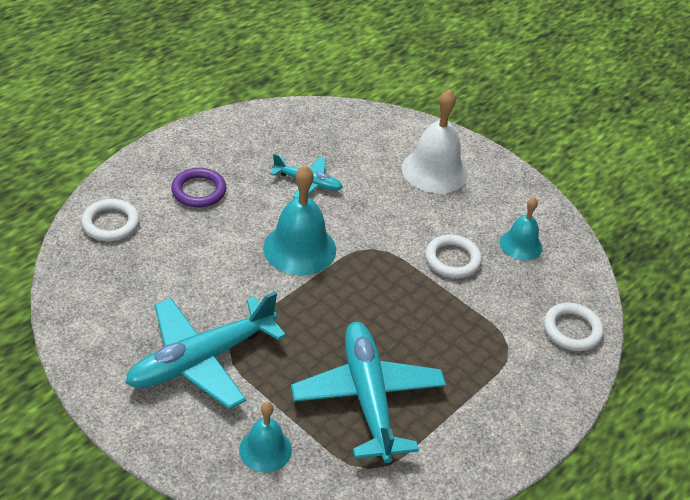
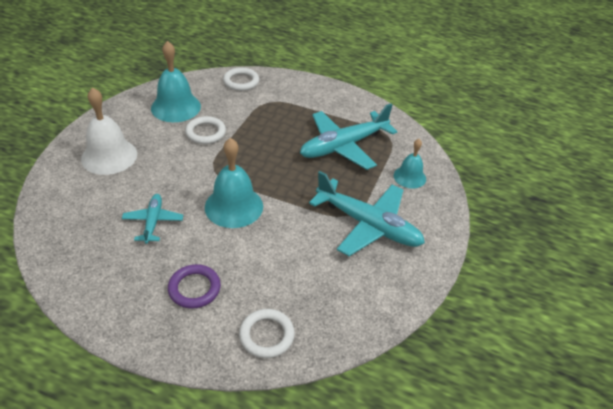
camera: 110 degrees left, 0 degrees up
(521, 245) = (176, 107): turquoise bell -> turquoise bell, size x1.65

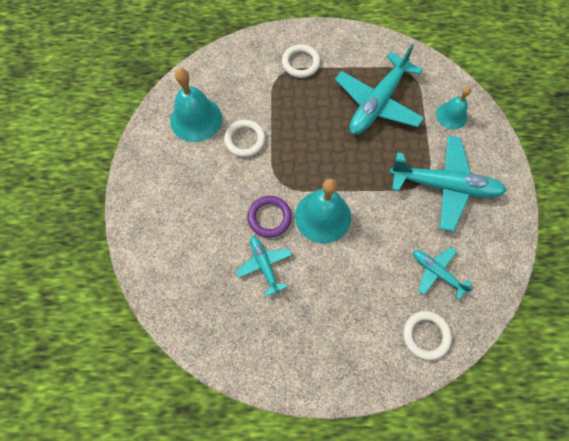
camera: 20 degrees left, 25 degrees up
(109, 156) = (174, 208): white bell -> none
(194, 288) = (343, 318): purple ring -> purple ring (269, 217)
(241, 81) = (237, 58): white ring -> white ring (300, 63)
(314, 288) = (437, 272): none -> turquoise plane

